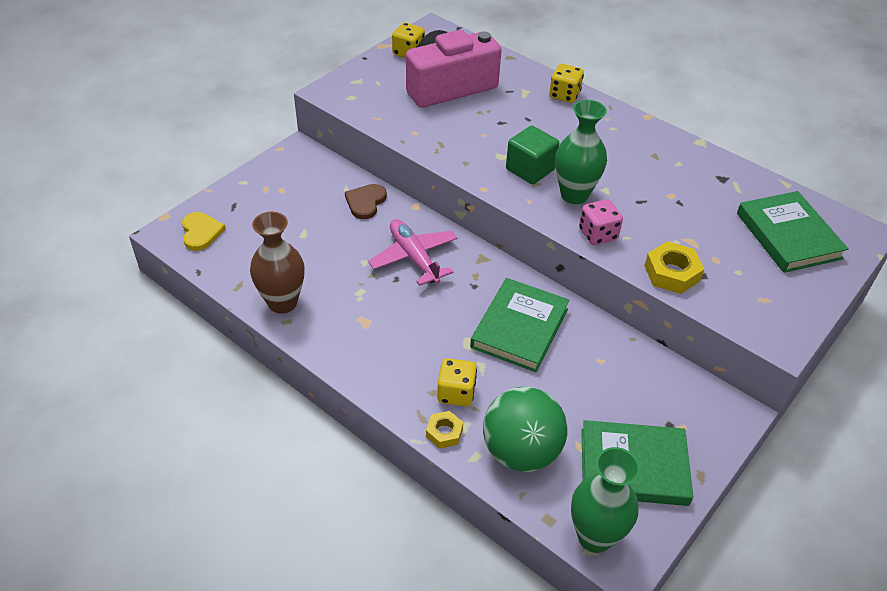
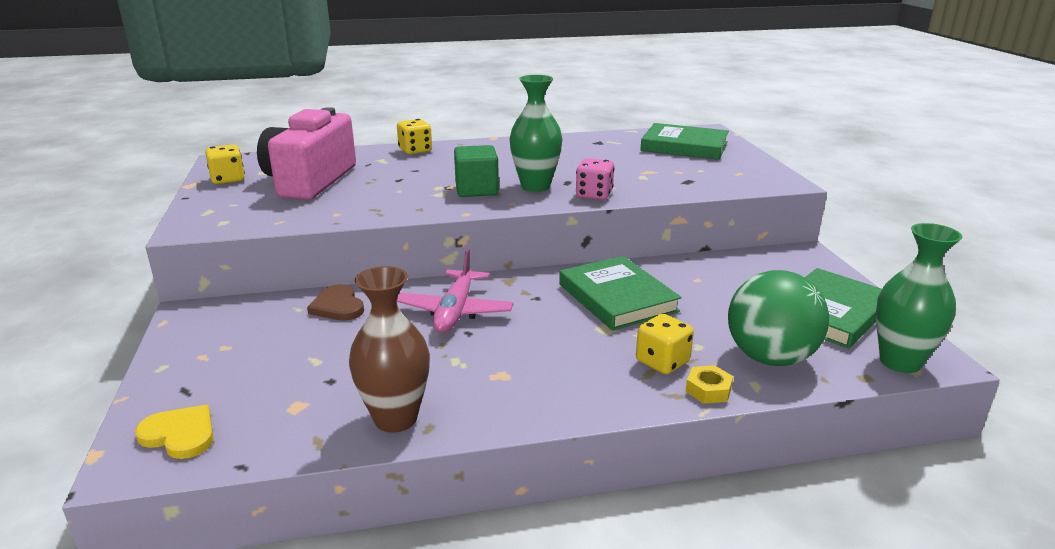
camera: 50 degrees left, 20 degrees down
(414, 257) = (455, 311): pink plane -> pink plane turned 90 degrees counterclockwise
(672, 273) = (674, 188): yellow nut -> none

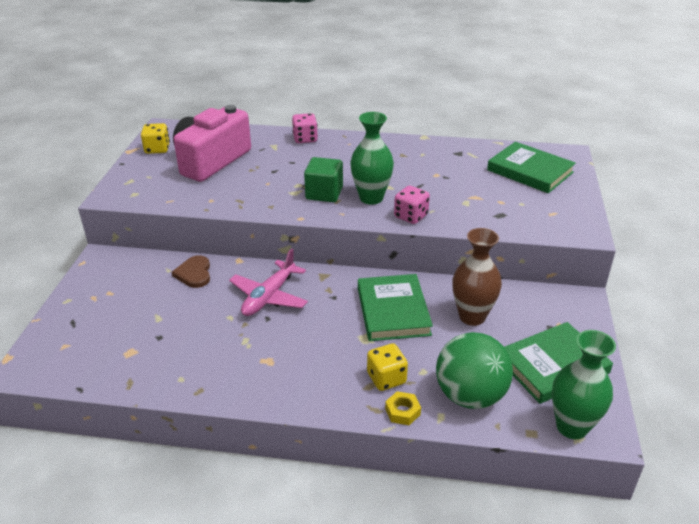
camera: 20 degrees right, 10 degrees up
(180, 434) = (56, 356): yellow heart -> none
(395, 418) = (183, 378): brown vase -> brown vase (472, 316)
(415, 150) = (305, 139): yellow dice -> pink dice

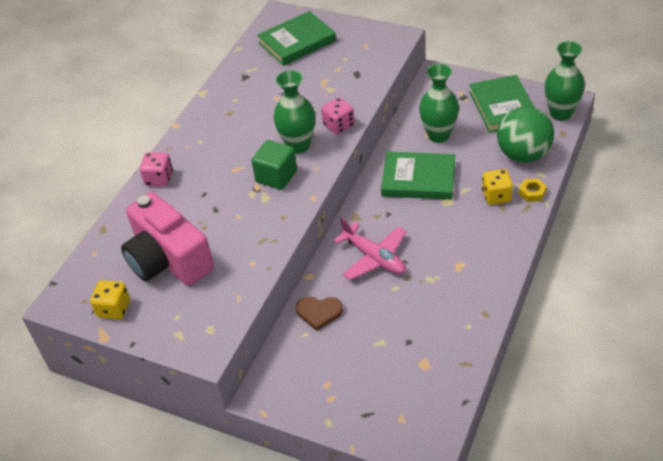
camera: 70 degrees left, 10 degrees up
(472, 316) = (438, 135): brown vase -> green vase

